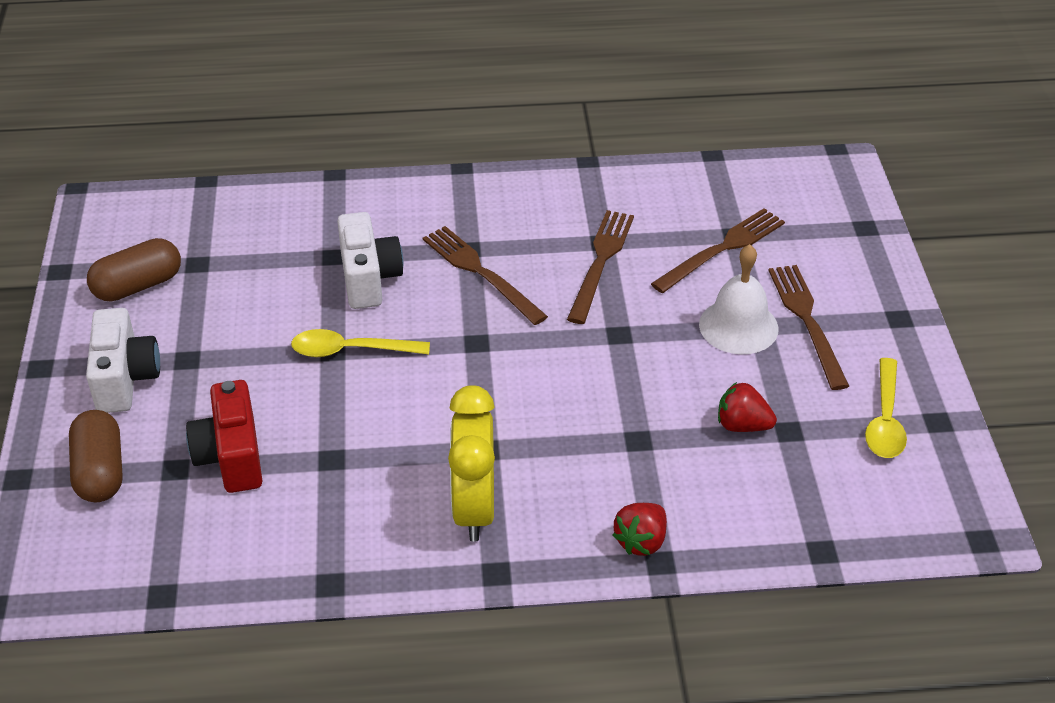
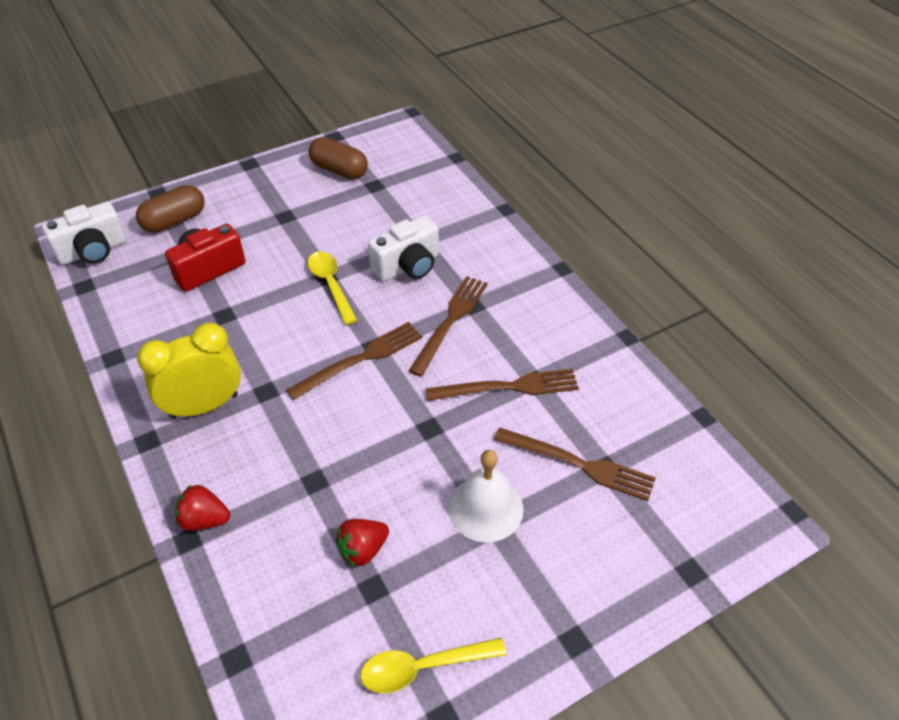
camera: 65 degrees right, 5 degrees up
(125, 379) = (255, 199): white camera -> white camera (93, 251)
(742, 425) = (363, 550): red strawberry -> red strawberry turned 120 degrees counterclockwise
(807, 321) = (523, 561): brown fork -> brown fork (360, 359)

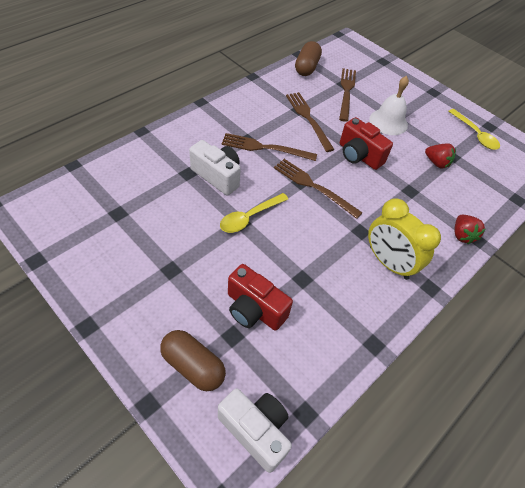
camera: 110 degrees left, 5 degrees up
(339, 170) = (96, 243): brown capsule -> brown capsule (306, 67)
(409, 433) = (359, 155): none -> red camera

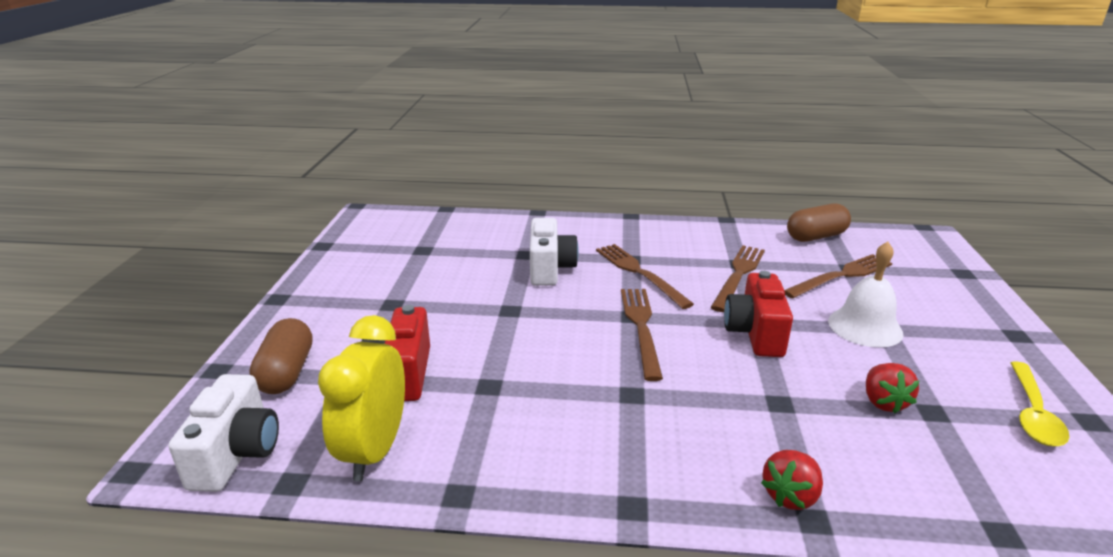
camera: 55 degrees right, 25 degrees down
(249, 217) = (525, 311): yellow spoon -> none
(388, 263) = (615, 442): yellow clock -> yellow clock (374, 450)

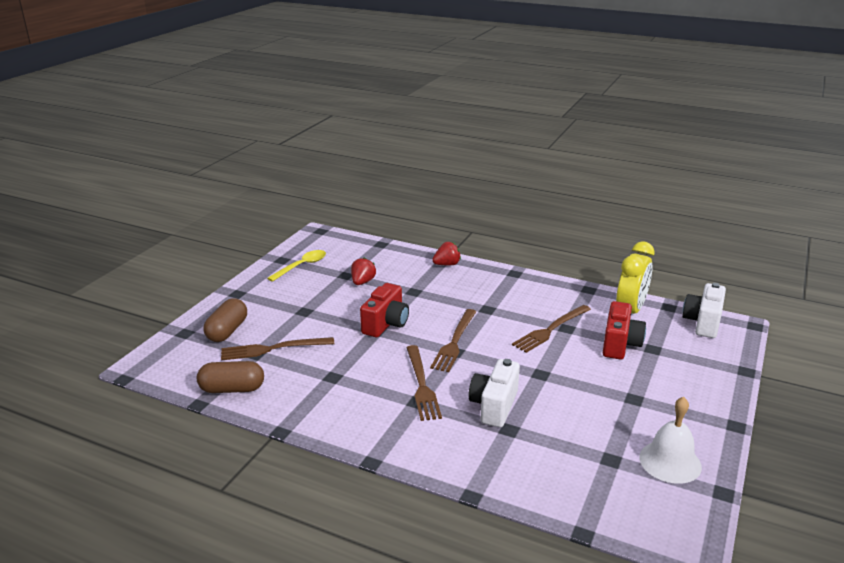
camera: 160 degrees left, 0 degrees up
(286, 372) = (696, 359): brown capsule -> brown capsule (227, 331)
(738, 275) = (346, 366): brown fork -> brown fork (551, 329)
(865, 327) = (314, 314): white bell -> white bell (670, 462)

